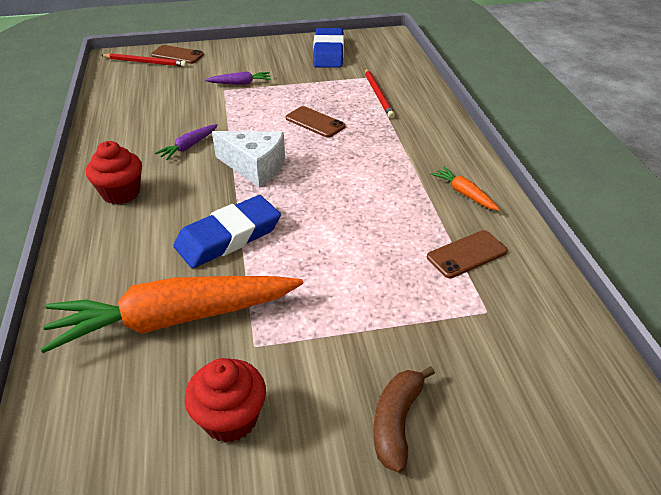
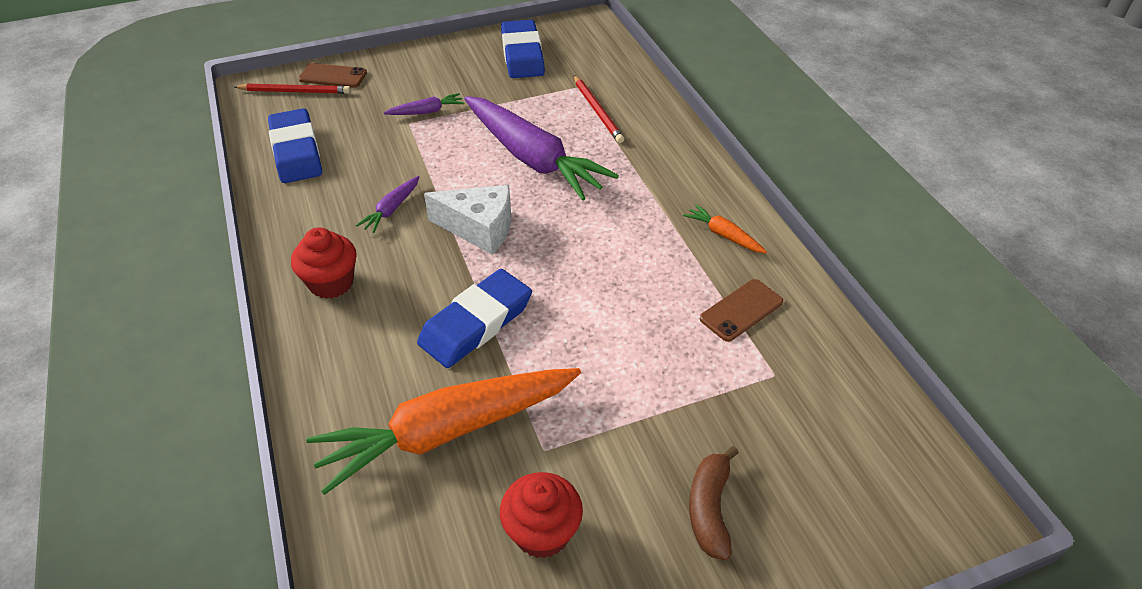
camera: 10 degrees left, 5 degrees up
(130, 100) = (296, 151): none -> blue eraser
(315, 122) = (533, 158): brown phone -> purple carrot

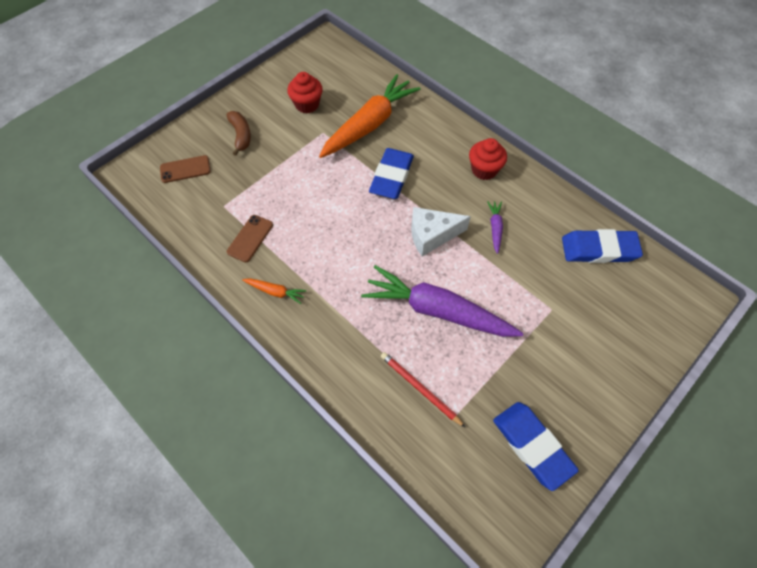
camera: 155 degrees right, 15 degrees up
(295, 91) = (665, 307): red pencil -> none
(296, 151) = (599, 249): blue eraser -> blue eraser turned 45 degrees counterclockwise
(333, 76) = (657, 338): brown phone -> brown phone (185, 169)
(426, 111) = (550, 328): purple carrot -> none

